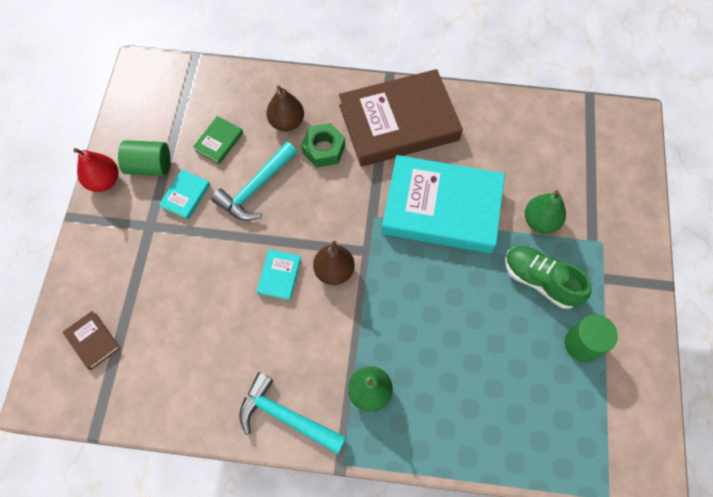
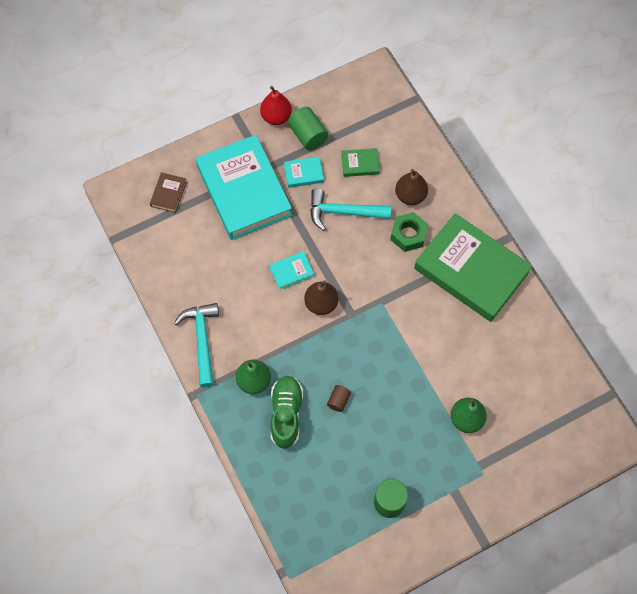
camera: 55 degrees right, 0 degrees up
(398, 123) = (471, 270): brown book -> green book
(442, 208) = (423, 344): turquoise book -> turquoise book (244, 191)
(447, 322) = (338, 400): none -> brown cylinder
(540, 280) = (417, 446): green shoe -> green shoe (286, 414)

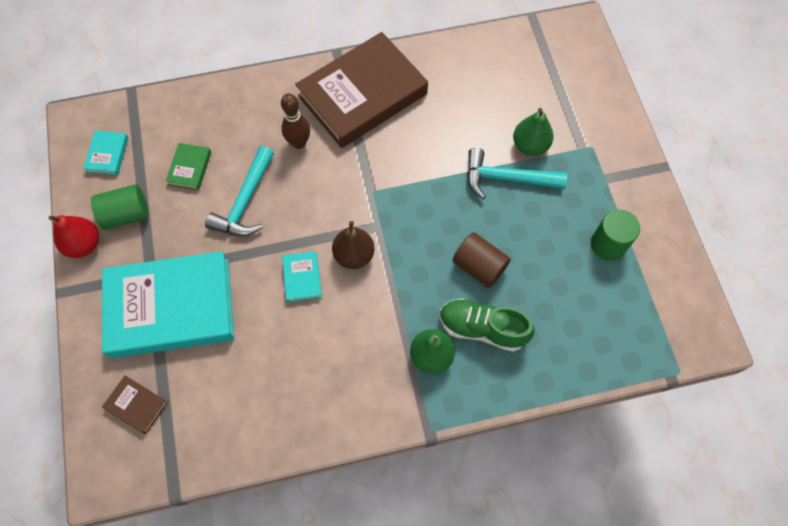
camera: 75 degrees left, 0 degrees up
(202, 340) = (360, 407): turquoise hammer -> turquoise hammer (506, 178)
(304, 173) = (176, 232): turquoise book -> turquoise book (108, 155)
(338, 400) = (479, 266): brown cylinder -> brown cylinder, size x1.74
(408, 235) = (299, 143): green nut -> brown bowling pin
(410, 196) = (251, 128): brown pear -> none
(471, 270) = (362, 95): green book -> brown book

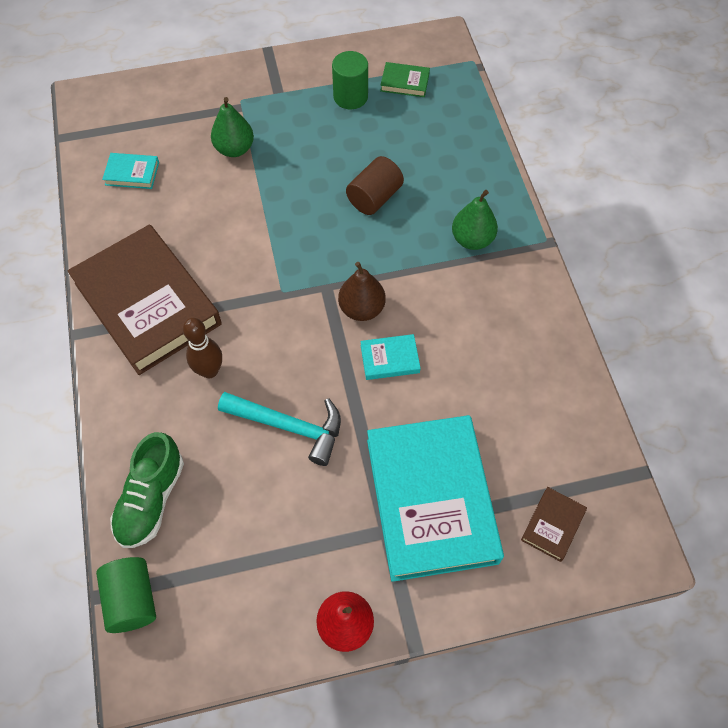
camera: 90 degrees left, 5 degrees down
(108, 155) = (205, 614): turquoise book -> turquoise book (132, 173)
(126, 215) = (302, 573): green cylinder -> green cylinder (132, 599)
(190, 168) = (236, 498): green book -> green book (404, 82)
(482, 328) = (441, 197): green shoe -> green shoe (151, 499)
(506, 178) = (273, 171): turquoise hammer -> none

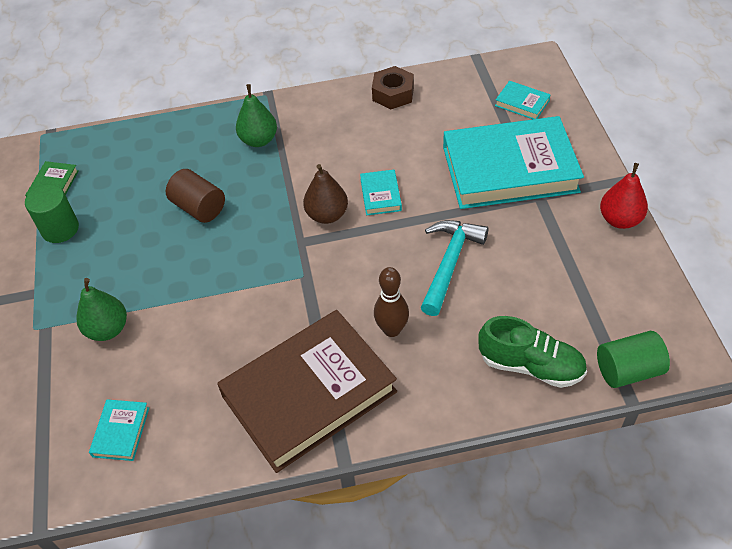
camera: 85 degrees left, 10 degrees down
(552, 525) = (522, 103): brown book -> turquoise book
(559, 371) = (393, 94): none -> brown nut

